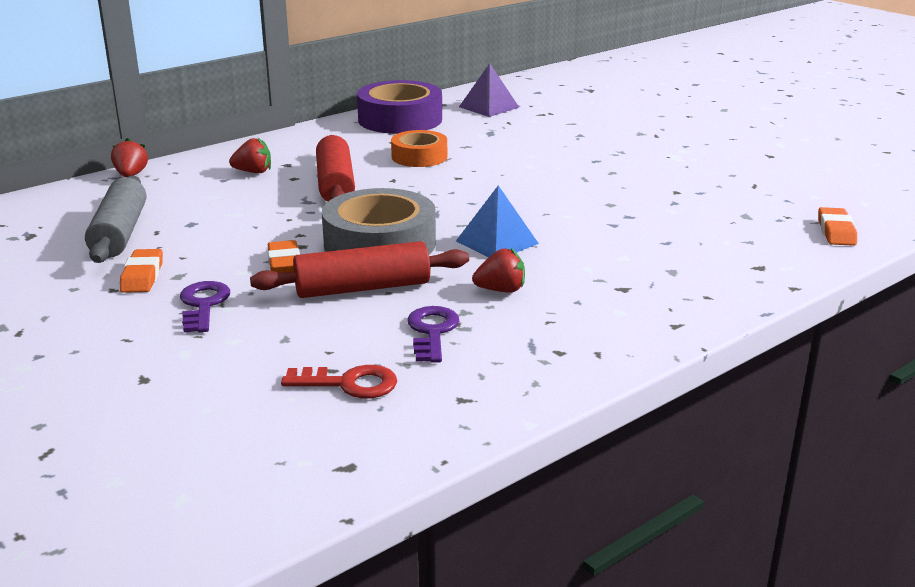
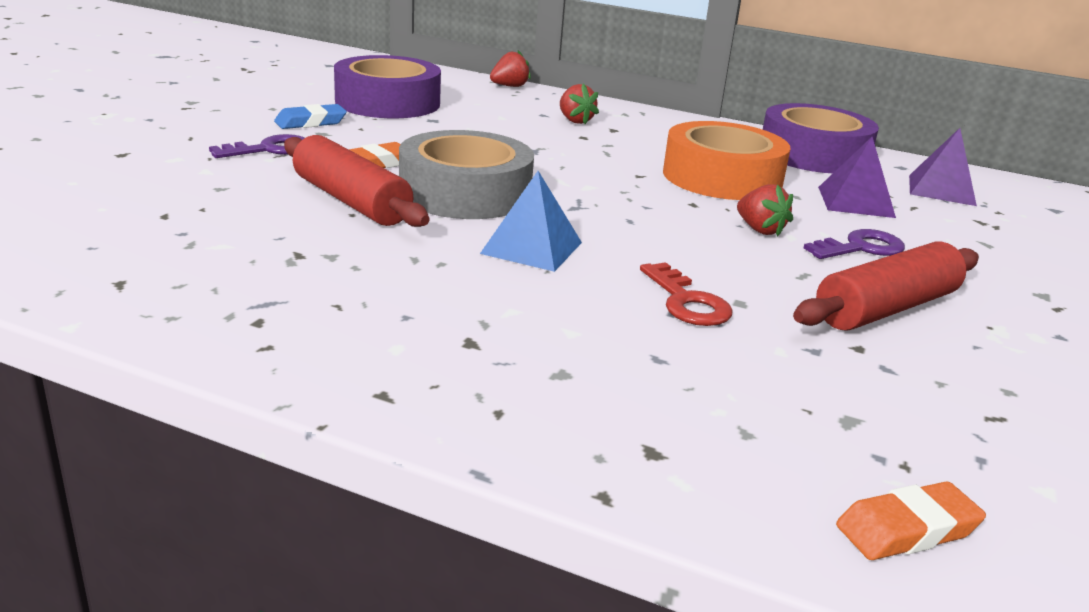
camera: 60 degrees right, 0 degrees up
(119, 233) = (387, 102): grey rolling pin -> purple tape
(142, 276) = (310, 122): orange eraser -> blue eraser
(335, 184) = (590, 154): red rolling pin -> red rolling pin (885, 308)
(349, 384) = (136, 226): red key -> red key (687, 302)
(419, 157) = (722, 177): orange tape -> orange tape, size x1.65
(432, 331) = (270, 246): purple key -> purple key (860, 248)
(490, 133) = (855, 202): none -> purple pyramid
(501, 290) = (400, 267): red strawberry -> red strawberry (760, 230)

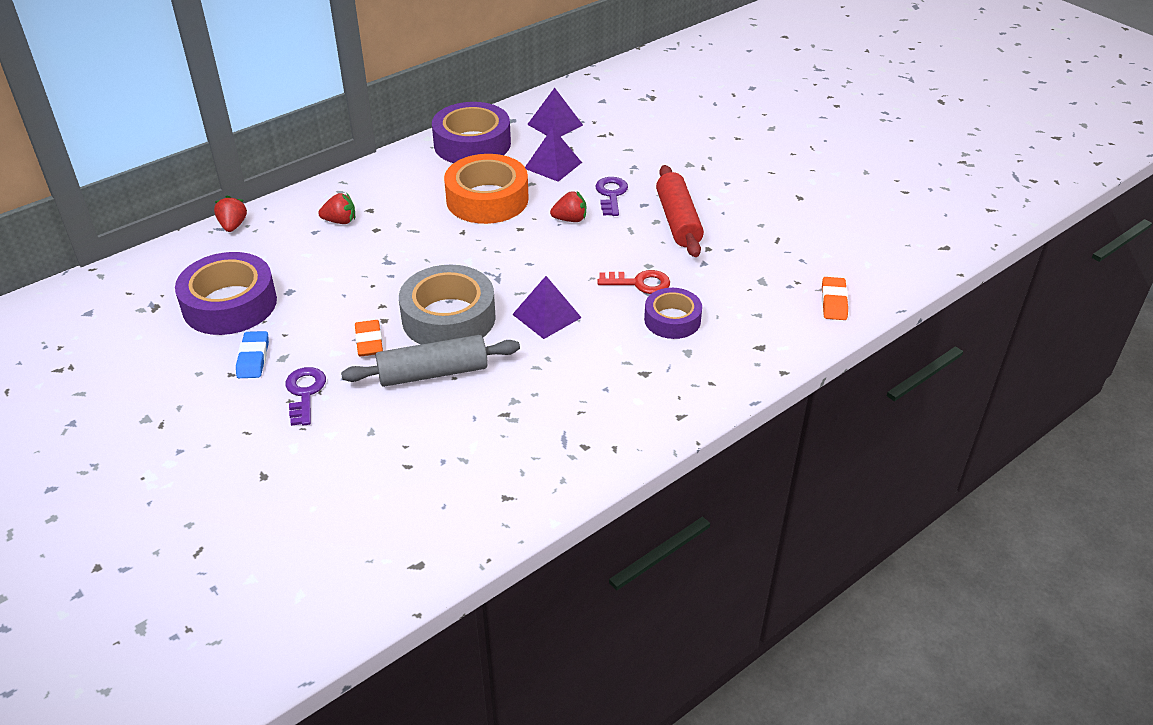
camera: 60 degrees left, 15 degrees up
(351, 201) = (433, 373): red rolling pin -> grey rolling pin
(531, 248) = (547, 316): blue pyramid -> purple pyramid
(629, 345) = (672, 320): none -> purple tape

